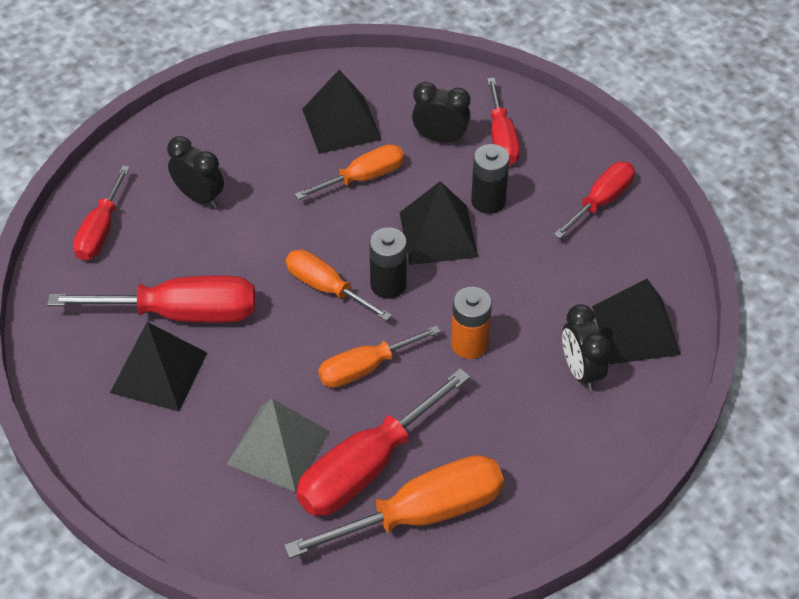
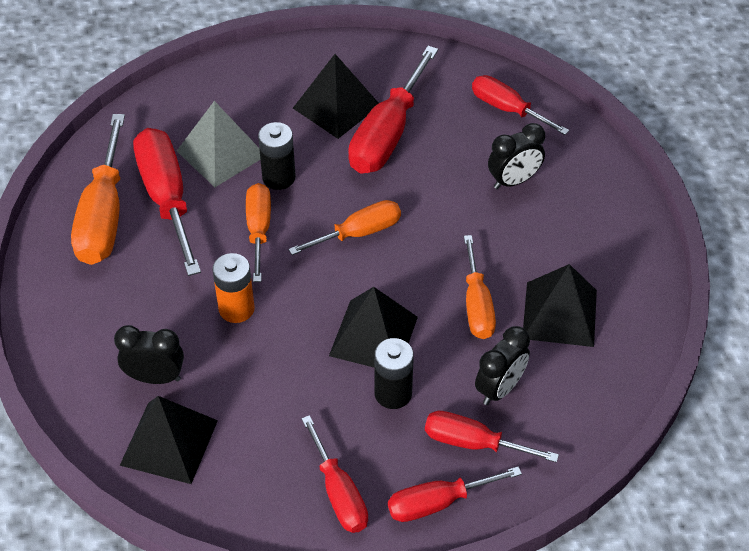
camera: 115 degrees right, 0 degrees up
(388, 285) = (336, 276): black battery -> black battery (278, 177)
(567, 142) = (437, 502): none -> red screwdriver

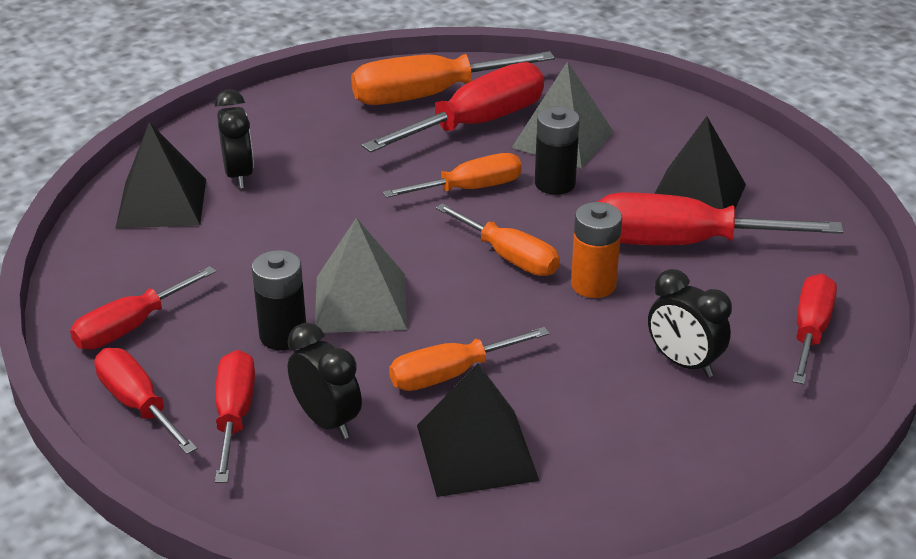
camera: 70 degrees right, 15 degrees down
(236, 309) = (351, 201): orange battery -> orange battery (593, 285)
(373, 336) = (361, 302): black pyramid -> grey pyramid
(499, 388) = (327, 421): black clock -> black clock turned 150 degrees counterclockwise

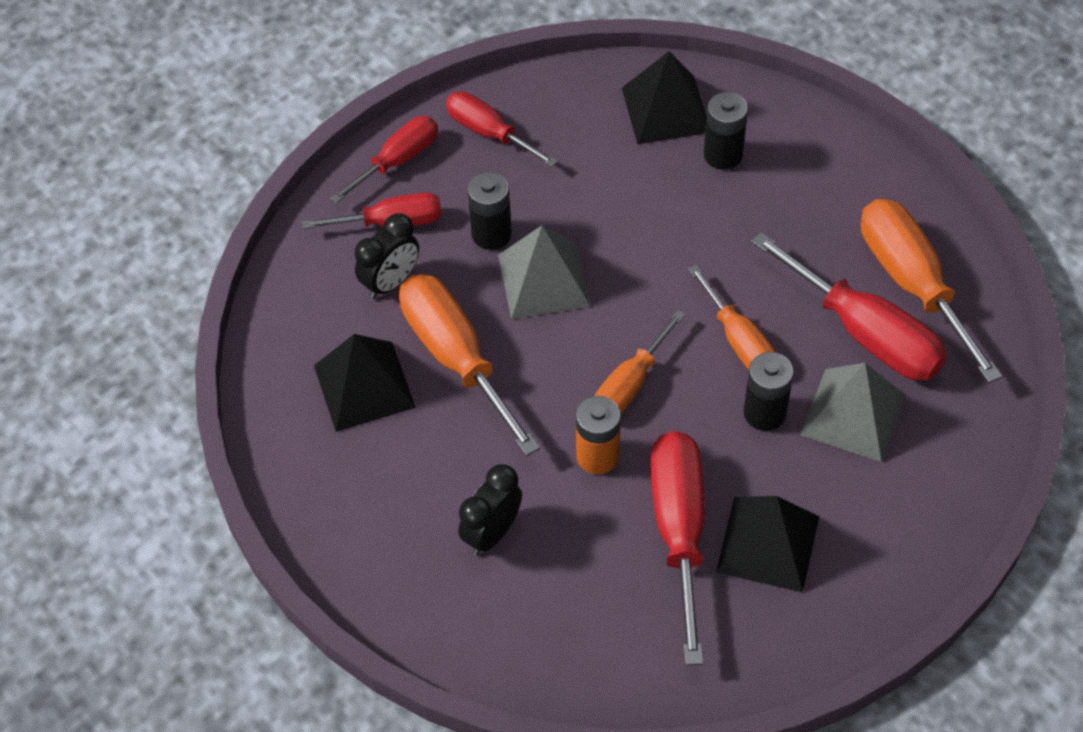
camera: 85 degrees right, 20 degrees up
(239, 175) = (723, 155): black clock -> black battery
(450, 374) = (456, 357): orange screwdriver -> orange screwdriver, size x1.60
(810, 331) = (553, 641): red screwdriver -> none

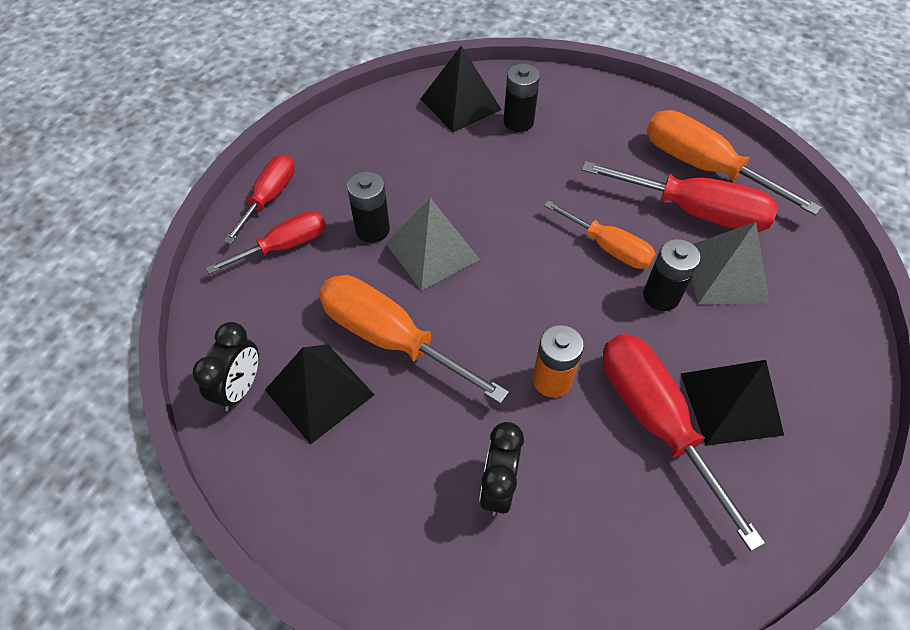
camera: 25 degrees left, 0 degrees up
(390, 282) = (304, 294): black clock -> black clock (240, 388)
(489, 132) = (334, 156): red screwdriver -> none
(629, 385) = (545, 311): orange screwdriver -> none

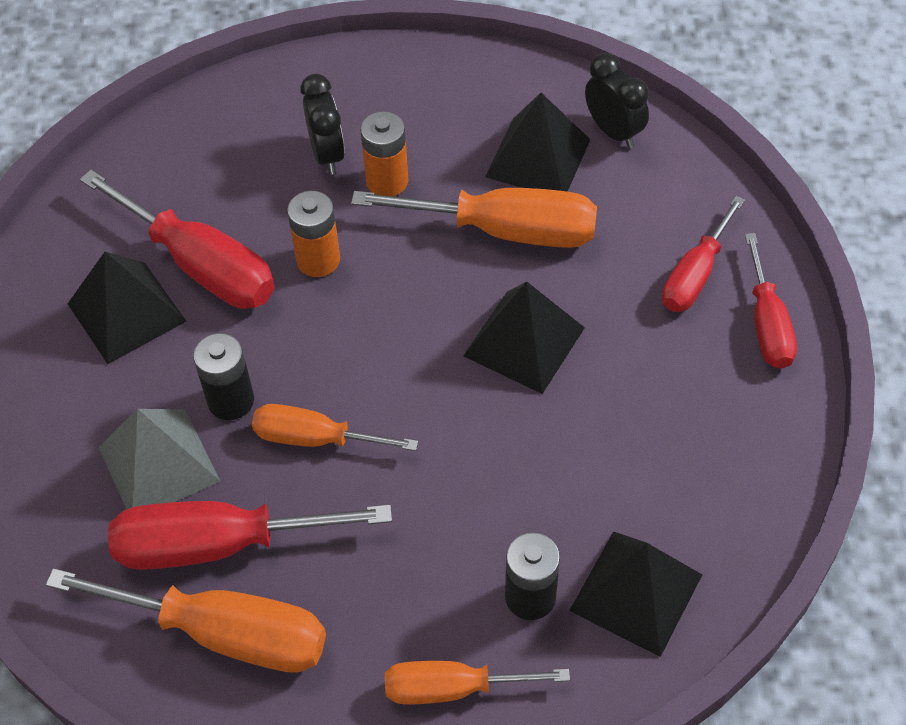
camera: 155 degrees right, 0 degrees up
(240, 388) = (613, 131): black clock -> black clock turned 150 degrees clockwise
(372, 229) = (612, 337): black battery -> none
(432, 251) = (524, 341): grey pyramid -> black pyramid
(458, 430) = (387, 181): none -> orange battery
(582, 102) = (453, 688): none -> orange screwdriver

